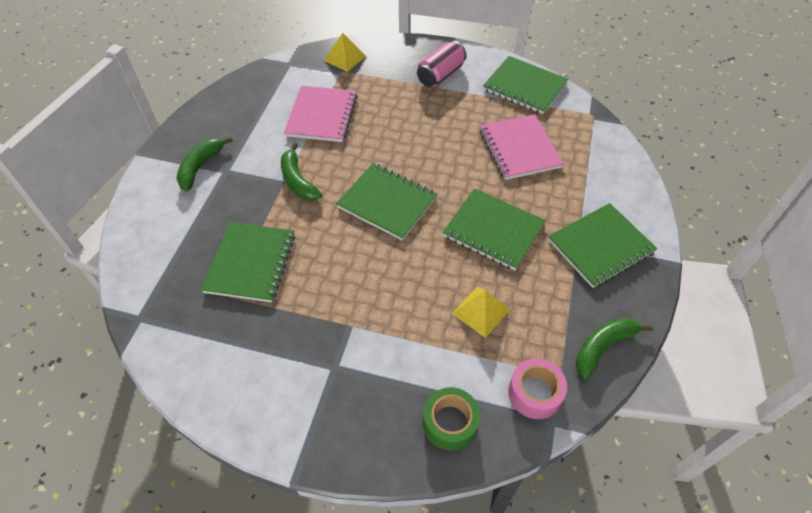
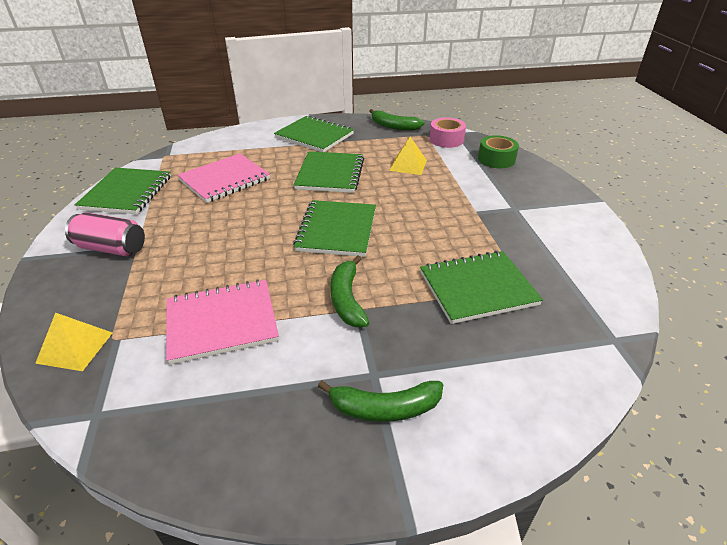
camera: 115 degrees left, 15 degrees down
(298, 180) = (347, 299): green banana -> green banana turned 135 degrees clockwise

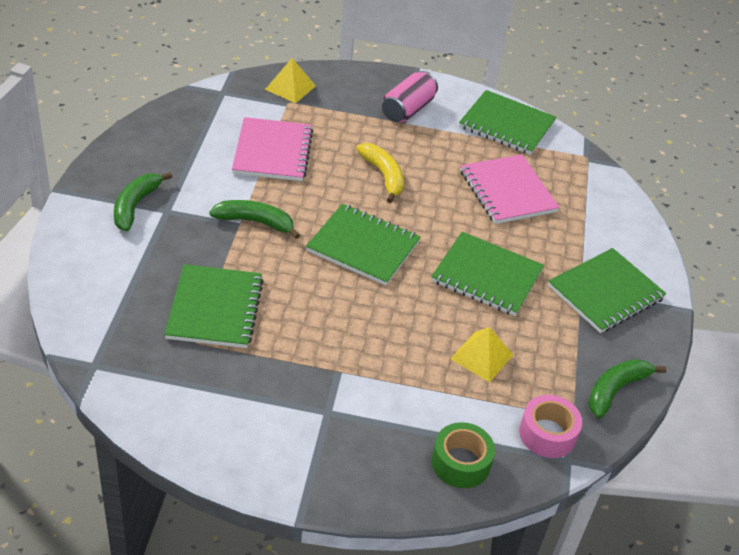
camera: 105 degrees right, 5 degrees up
(232, 240) = (383, 176): none -> yellow banana

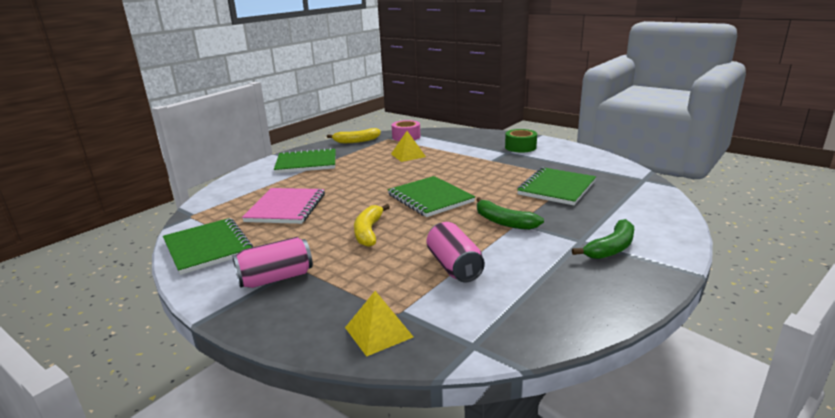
camera: 145 degrees left, 20 degrees down
(272, 152) = (454, 266): pink notebook -> pink can
(460, 463) = (455, 136): green tape -> green tape (520, 147)
(487, 276) = (364, 176): green notebook -> none
(615, 390) = (356, 141): green banana -> yellow banana

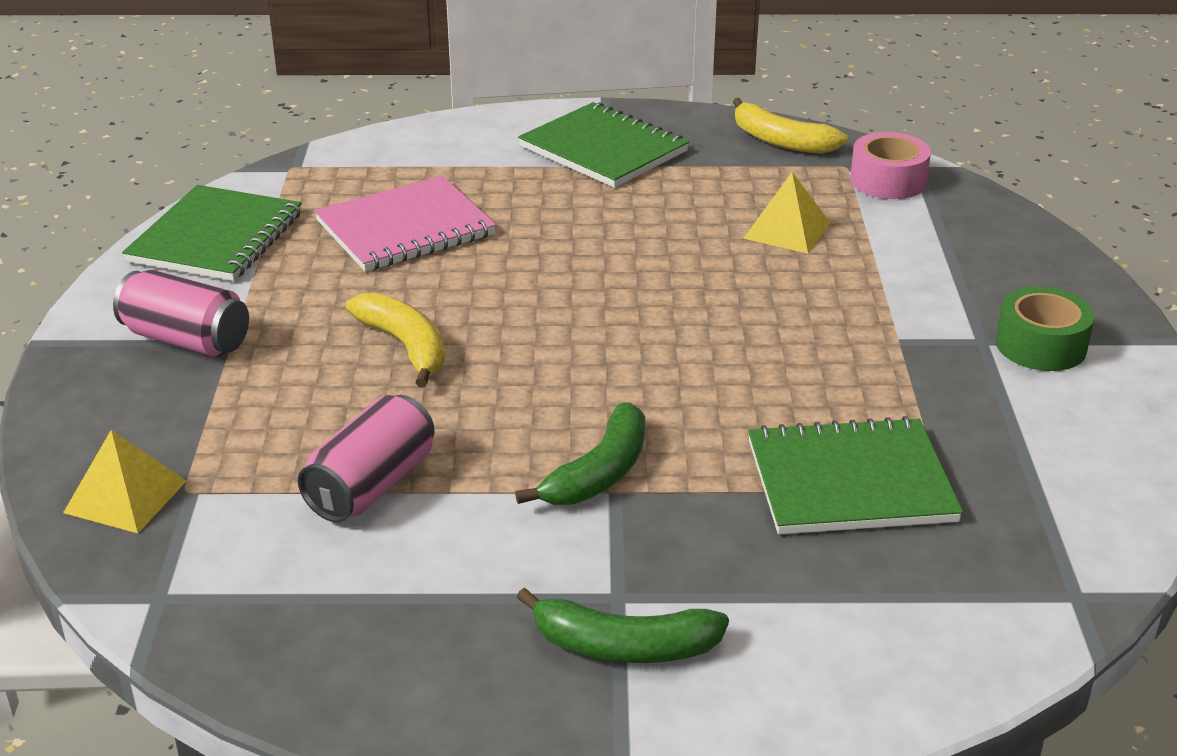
camera: 50 degrees right, 10 degrees up
(368, 232) = (405, 347): yellow banana -> yellow banana turned 90 degrees clockwise
(430, 198) = (608, 348): green notebook -> none
(503, 222) = (599, 473): green banana -> green banana turned 150 degrees counterclockwise

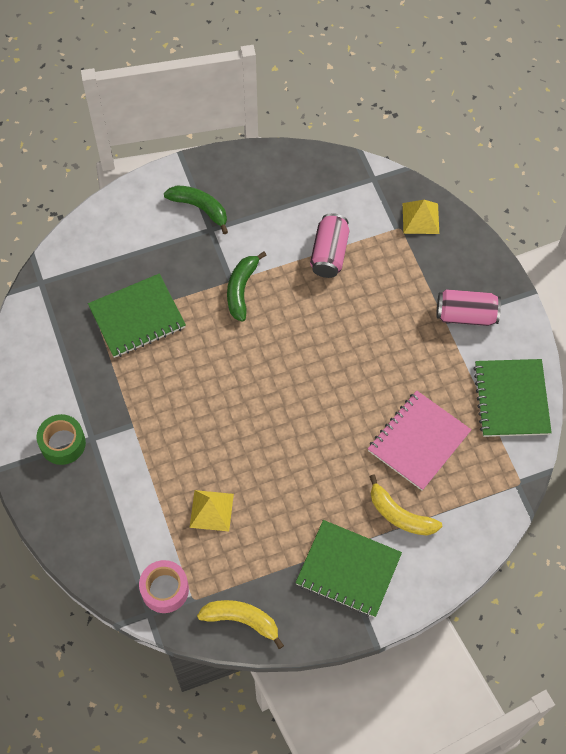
camera: 160 degrees right, 30 degrees up
(405, 347) = (363, 343): yellow banana -> yellow banana (400, 515)
(624, 646) = (200, 208): green banana -> green banana turned 45 degrees clockwise

